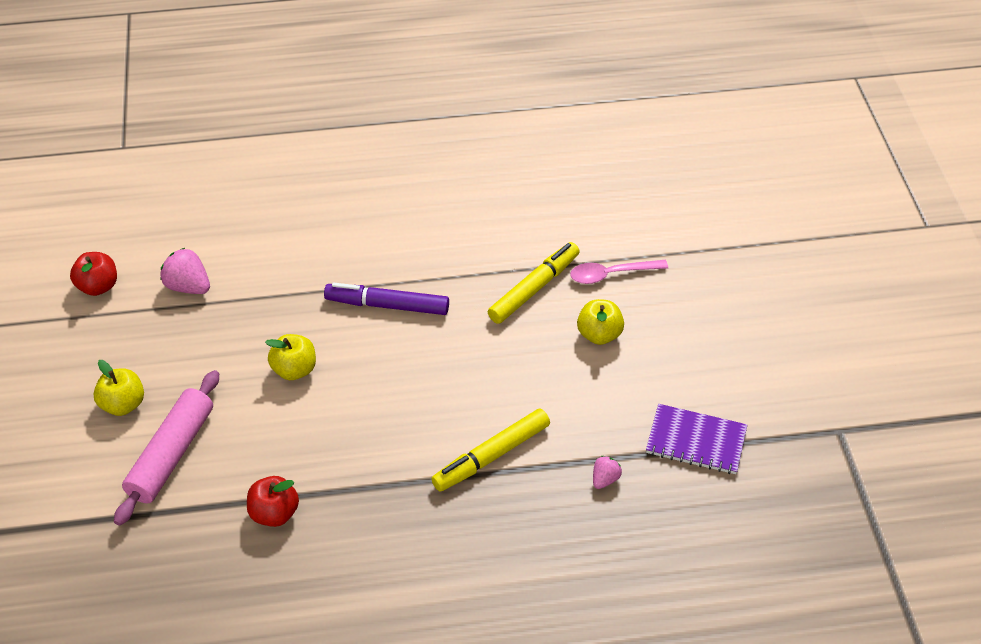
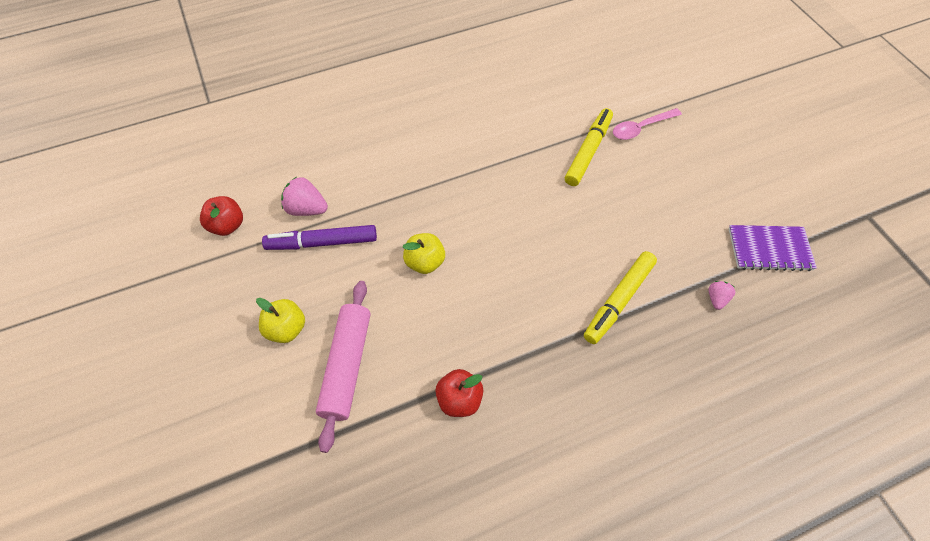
camera: 15 degrees left, 10 degrees up
(387, 305) = (479, 190): purple marker -> purple marker (322, 242)
(599, 334) = (654, 178): yellow apple -> none

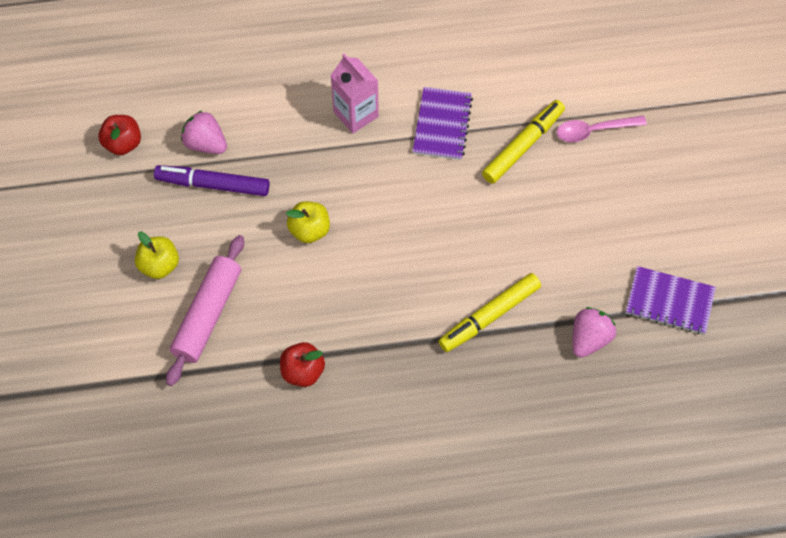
camera: 15 degrees right, 5 degrees up
(436, 157) = (356, 114): none -> pink carton
(513, 150) = (442, 125): none -> purple notebook
(716, 299) = (589, 339): pink strawberry -> pink strawberry, size x1.71

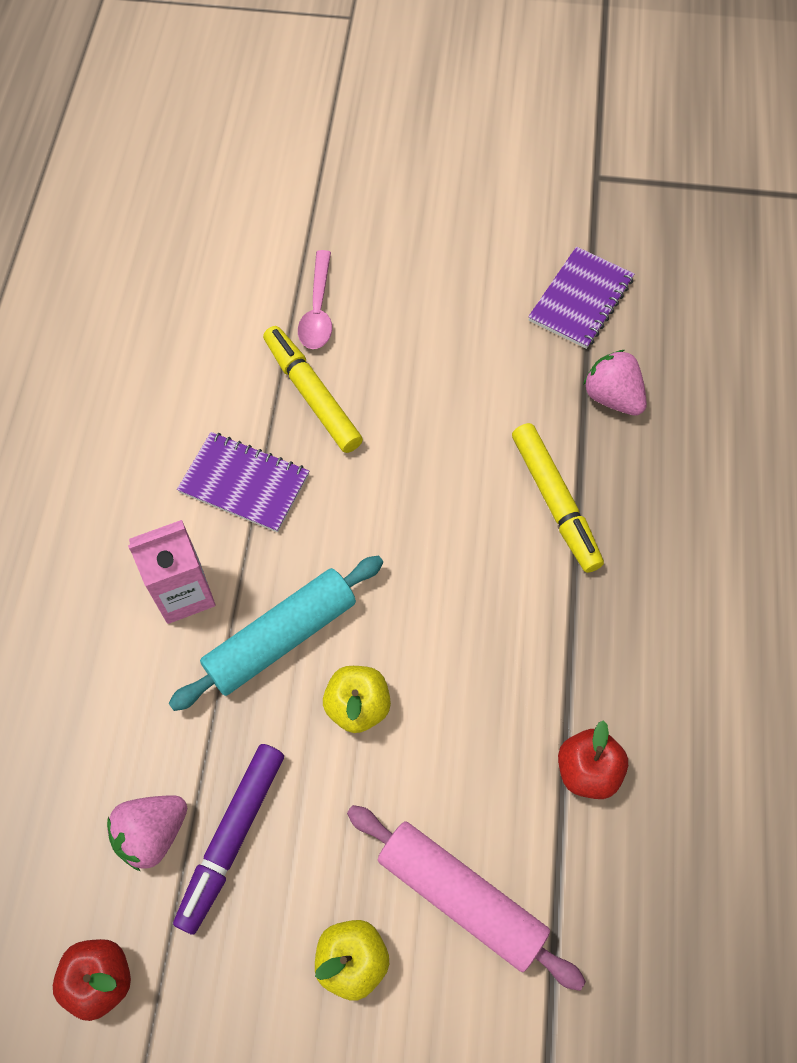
camera: 75 degrees left, 0 degrees up
(342, 176) = (281, 638): none -> turquoise rolling pin

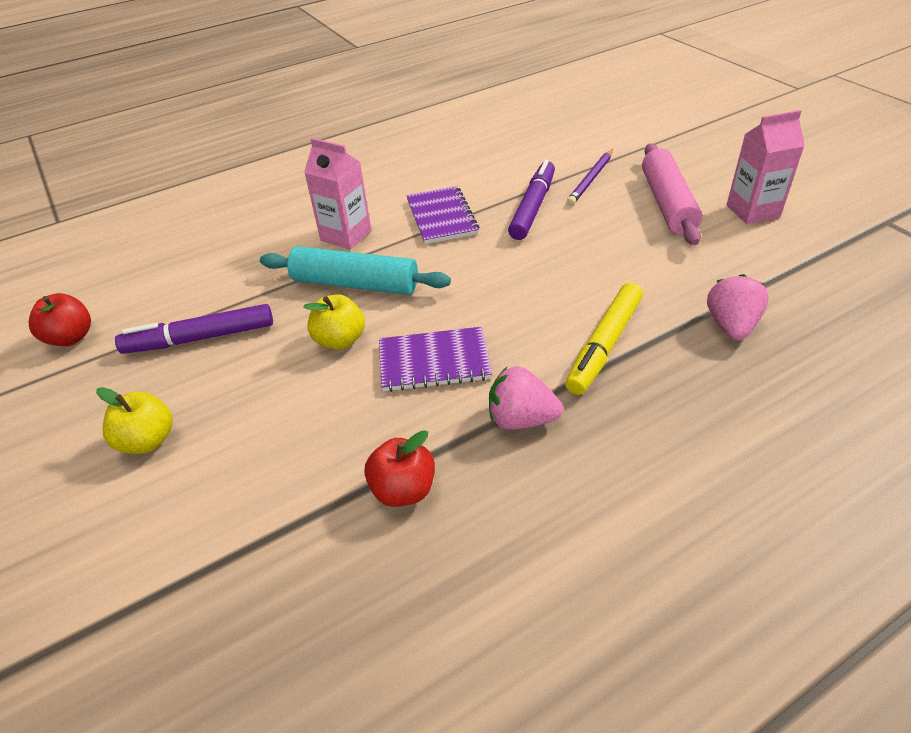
camera: 55 degrees right, 20 degrees down
(152, 834) = (179, 306): pink strawberry -> pink strawberry (521, 419)
(312, 395) = (533, 207): yellow marker -> purple marker
(318, 311) = (590, 179): pink spoon -> purple pencil
(461, 897) = (235, 472): pink rolling pin -> pink rolling pin (667, 203)
(494, 243) = (752, 211): none -> pink carton
(581, 300) = (780, 268): purple notebook -> purple notebook (434, 361)

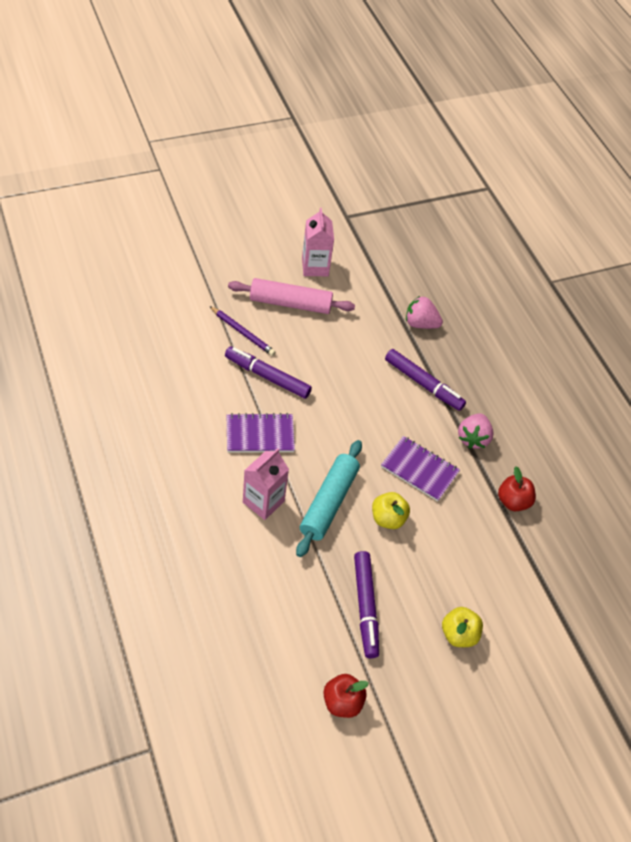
camera: 90 degrees left, 10 degrees up
(434, 361) = (419, 469): purple notebook -> purple notebook turned 60 degrees counterclockwise
(604, 345) = (423, 384): yellow marker -> purple marker

